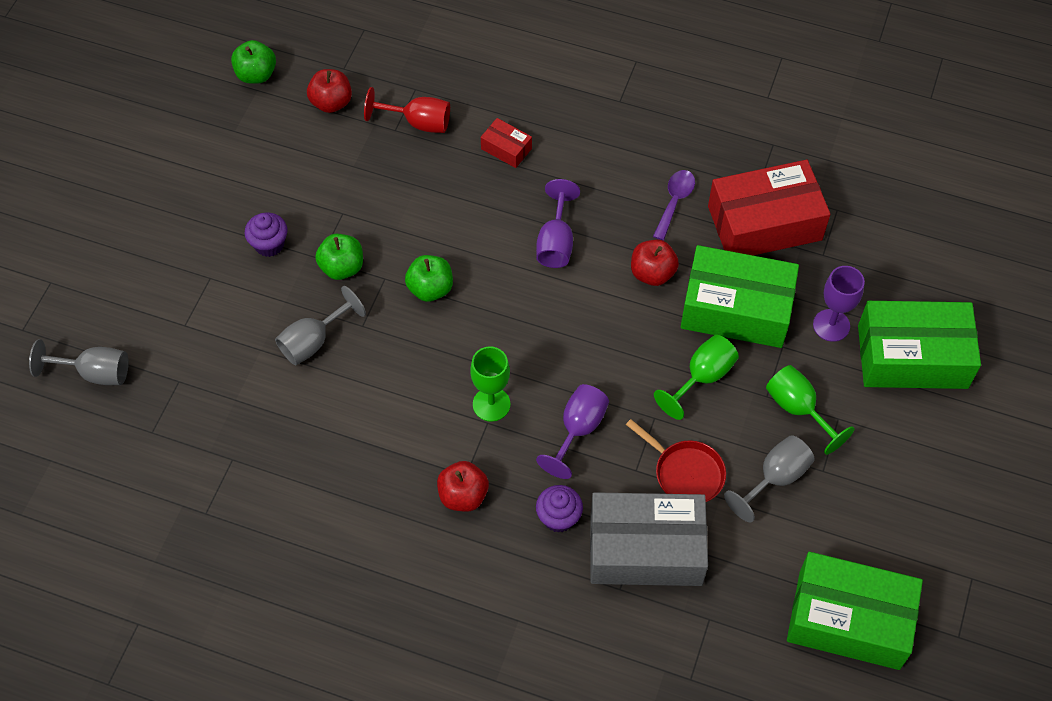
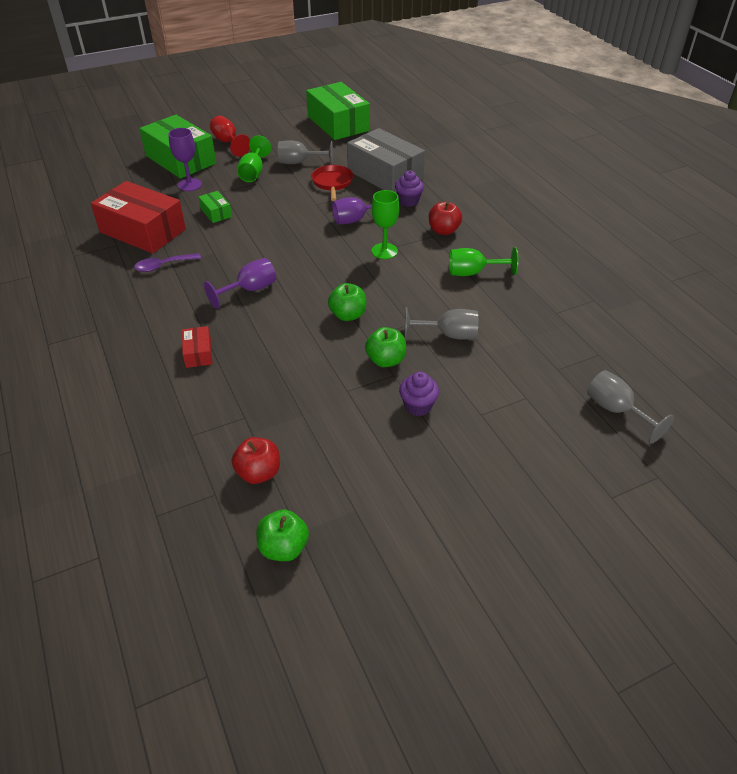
camera: 135 degrees left, 15 degrees down
(418, 123) = (223, 410): red goblet -> red goblet (228, 142)
(652, 273) = (227, 247): red apple -> none
(702, 377) = (273, 202): green goblet -> green goblet (473, 273)
(736, 309) = (216, 213): green box -> green box, size x0.44

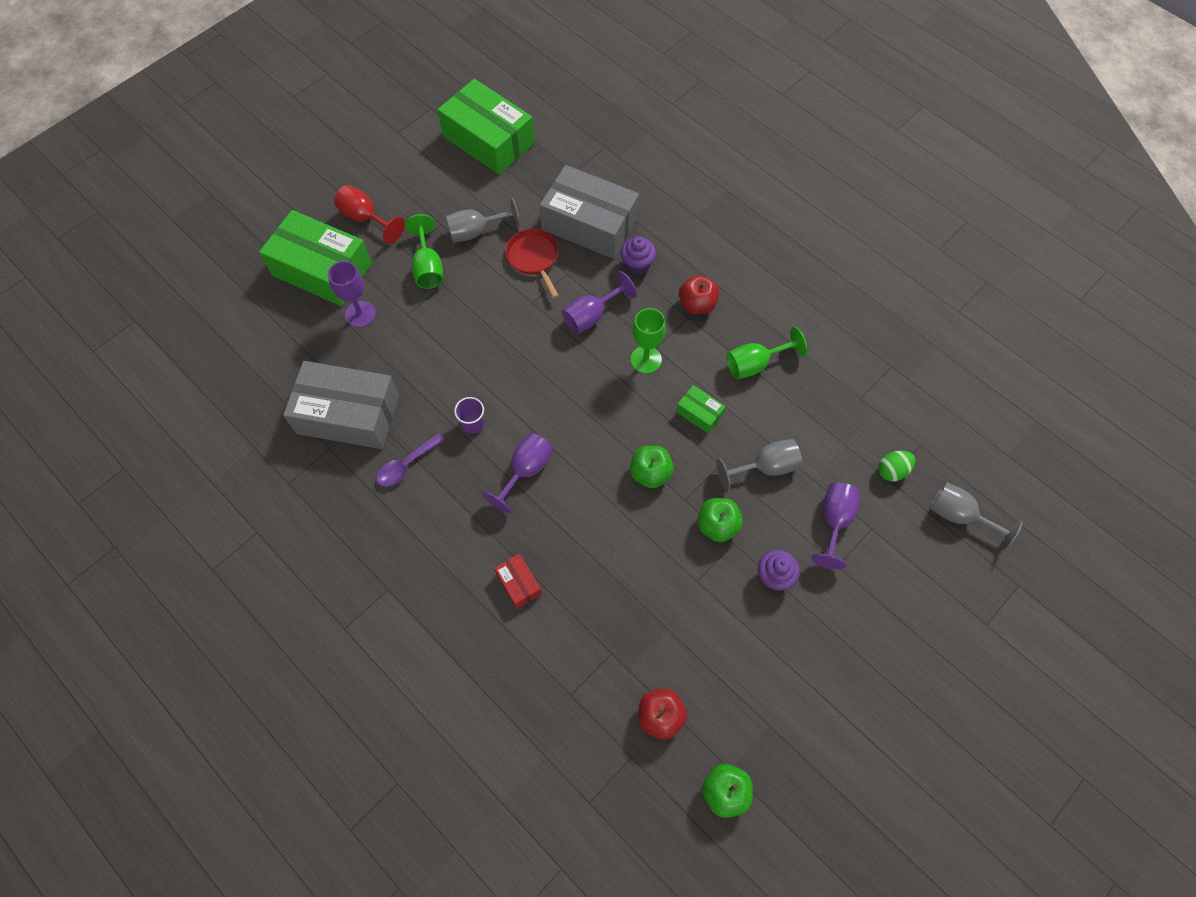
camera: 20 degrees left, 20 degrees up
(143, 231) = (348, 414): red box -> grey box
(216, 213) = (420, 355): green box -> green box (699, 413)
(228, 255) = (473, 424): none -> purple cup
(493, 384) = (834, 521): none -> purple goblet
(564, 364) = (892, 471): none -> green egg

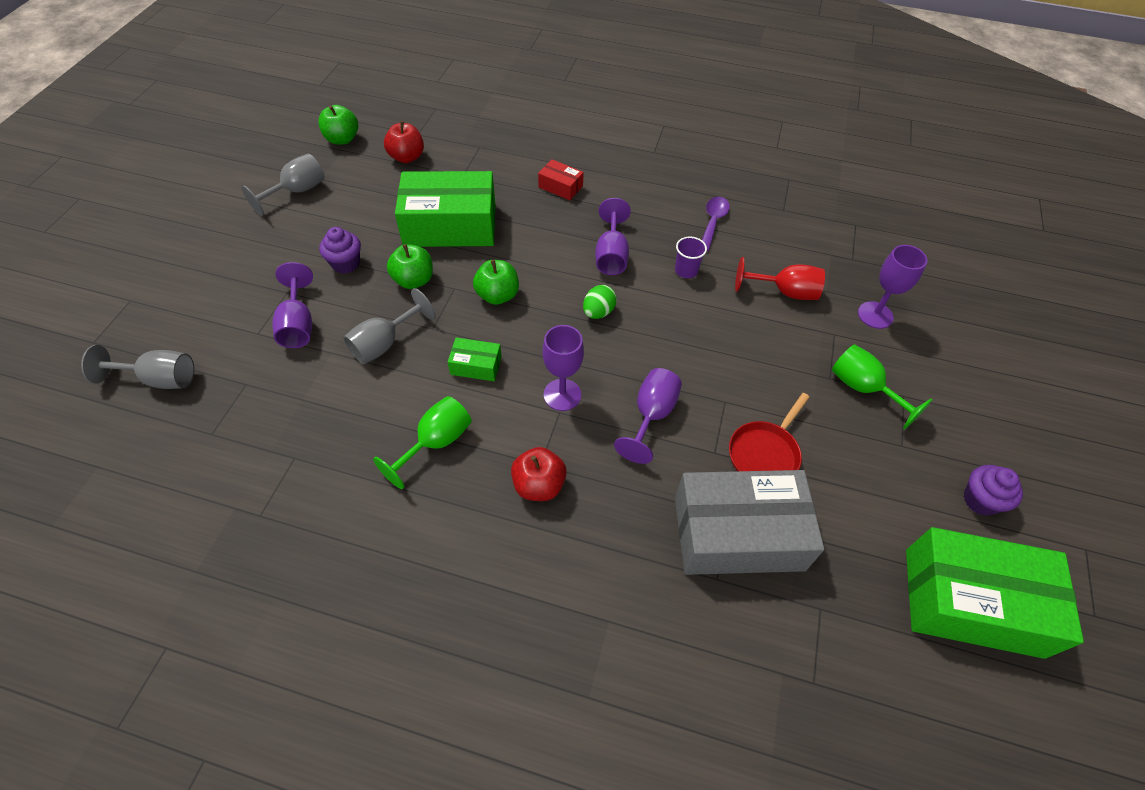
camera: 150 degrees right, 10 degrees down
(322, 269) = (957, 339): green box -> green box (450, 225)
(348, 414) = (795, 236): grey box -> none
(365, 218) = (983, 412): red goblet -> red goblet (785, 292)
(476, 232) = (857, 455): grey goblet -> grey goblet (297, 191)
(534, 258) = (765, 453): red pan -> red pan turned 90 degrees clockwise
(637, 265) = (641, 504): purple cupcake -> purple cupcake (980, 500)
(646, 359) = (562, 395): green goblet -> purple goblet
(892, 471) = (242, 393): green egg -> green egg (598, 312)

